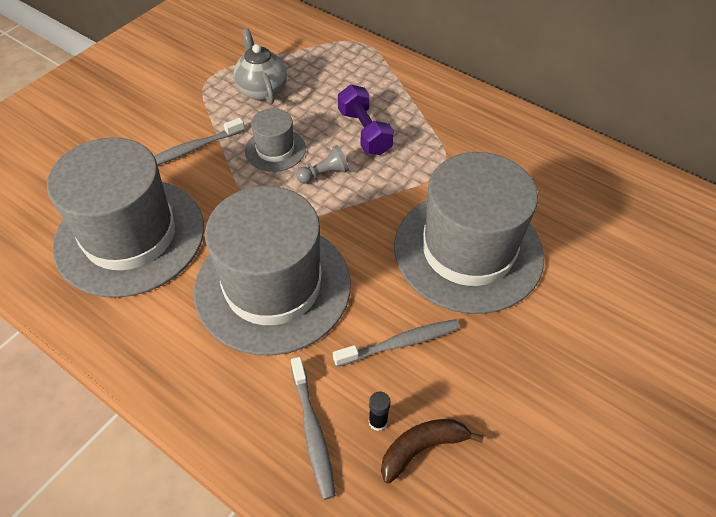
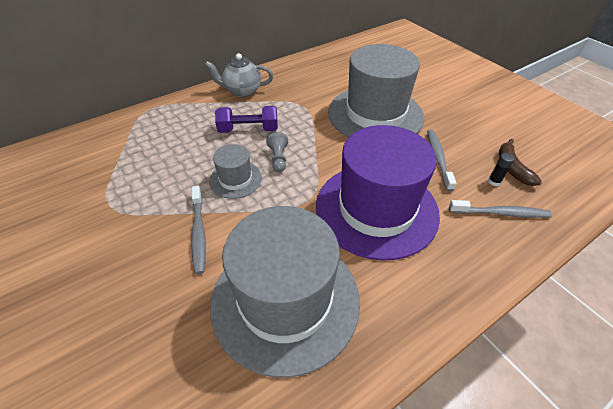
camera: 70 degrees left, 5 degrees down
(262, 90) = (158, 173): grey teapot -> grey teapot (242, 91)
(273, 286) = (376, 209): grey hat -> purple hat

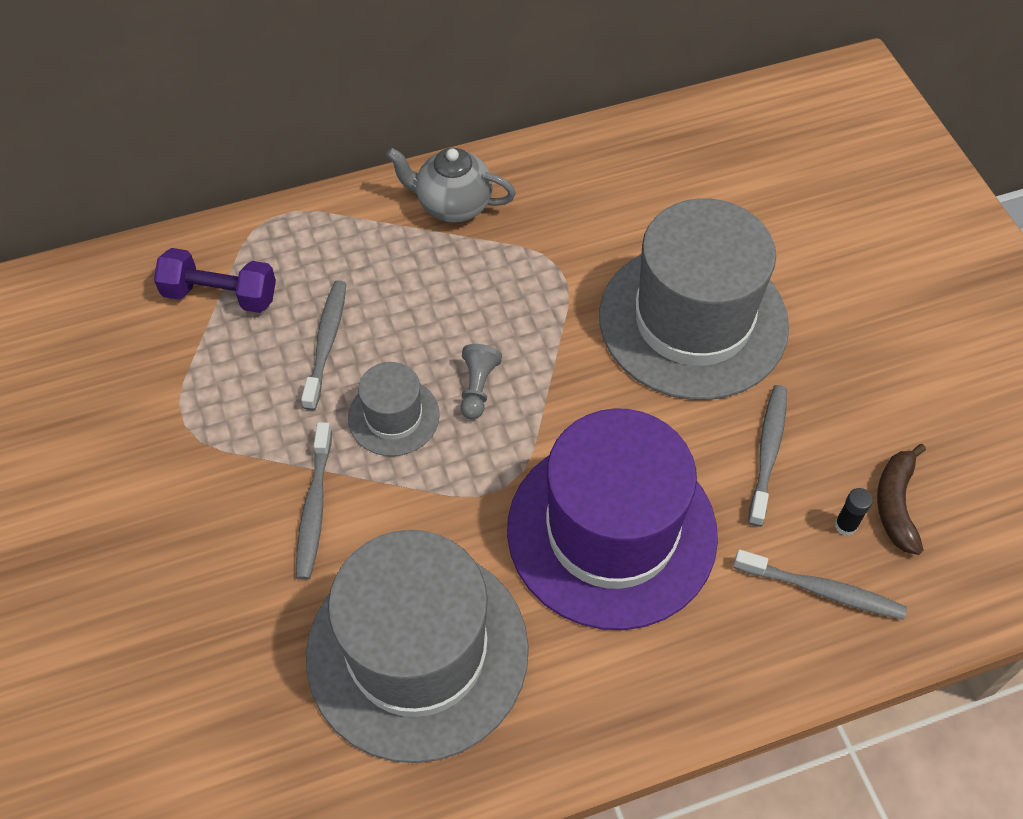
camera: 15 degrees right, 10 degrees up
(189, 154) = (326, 342): none -> grey toothbrush
(248, 130) = (441, 308): purple dumbbell -> purple dumbbell (220, 295)

